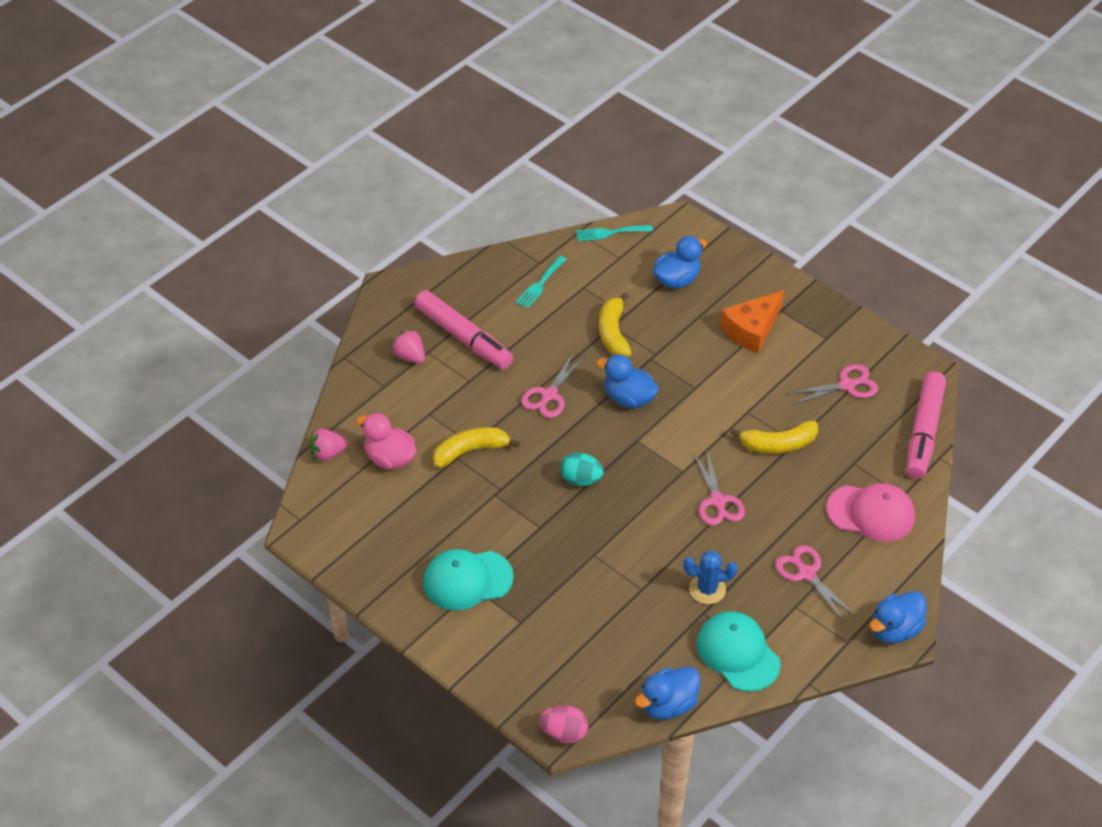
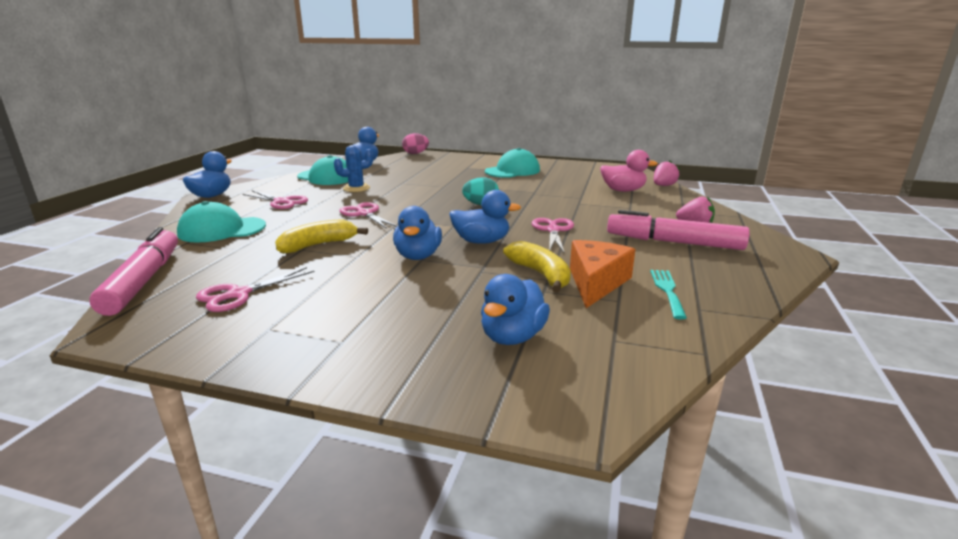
camera: 155 degrees right, 25 degrees down
(470, 451) = (575, 201): yellow banana -> none
(610, 233) = (663, 365): turquoise fork -> none
(696, 393) = (418, 256): none -> blue duck
(752, 330) = (377, 313): orange cheese -> orange cheese (596, 282)
(871, 513) = (222, 230): pink cap -> turquoise cap

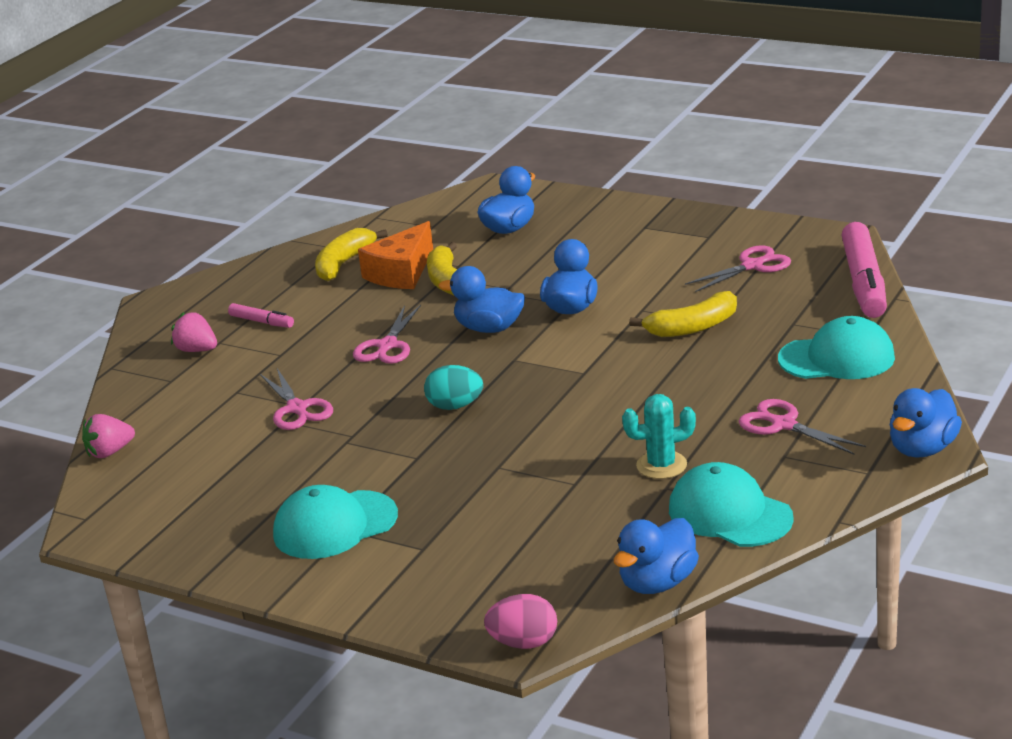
camera: 165 degrees left, 5 degrees up
(356, 188) = (661, 465): blue cactus -> turquoise cactus
(365, 214) = (639, 388): pink scissors -> pink scissors (297, 408)
(623, 190) = (195, 439): pink duck -> none
(667, 291) = (344, 263): turquoise fork -> yellow banana
(673, 242) = (261, 322): pink marker -> pink marker, size x0.47

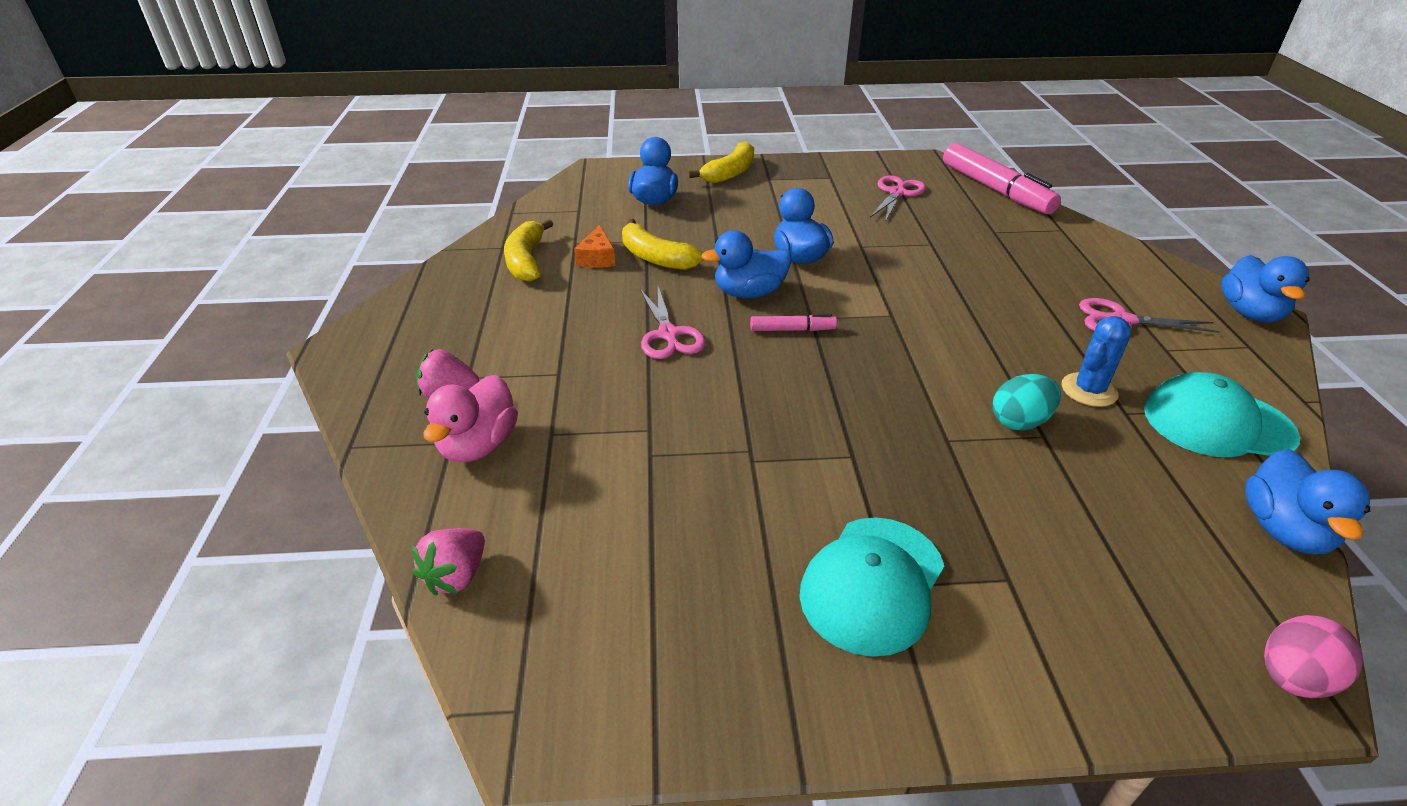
camera: 35 degrees left, 10 degrees up
(185, 387) = (478, 445): none -> pink duck
(261, 322) = (497, 341): pink marker -> pink marker (792, 330)
(297, 408) = (649, 435): pink scissors -> none
(401, 272) = (597, 258): orange cheese -> orange cheese, size x0.59
(455, 406) = (817, 382): turquoise egg -> turquoise egg (1019, 421)
(661, 465) = (1089, 390): turquoise cactus -> blue cactus
(693, 327) = (924, 252): yellow banana -> yellow banana (730, 173)
(837, 358) = (1069, 252): turquoise cap -> none

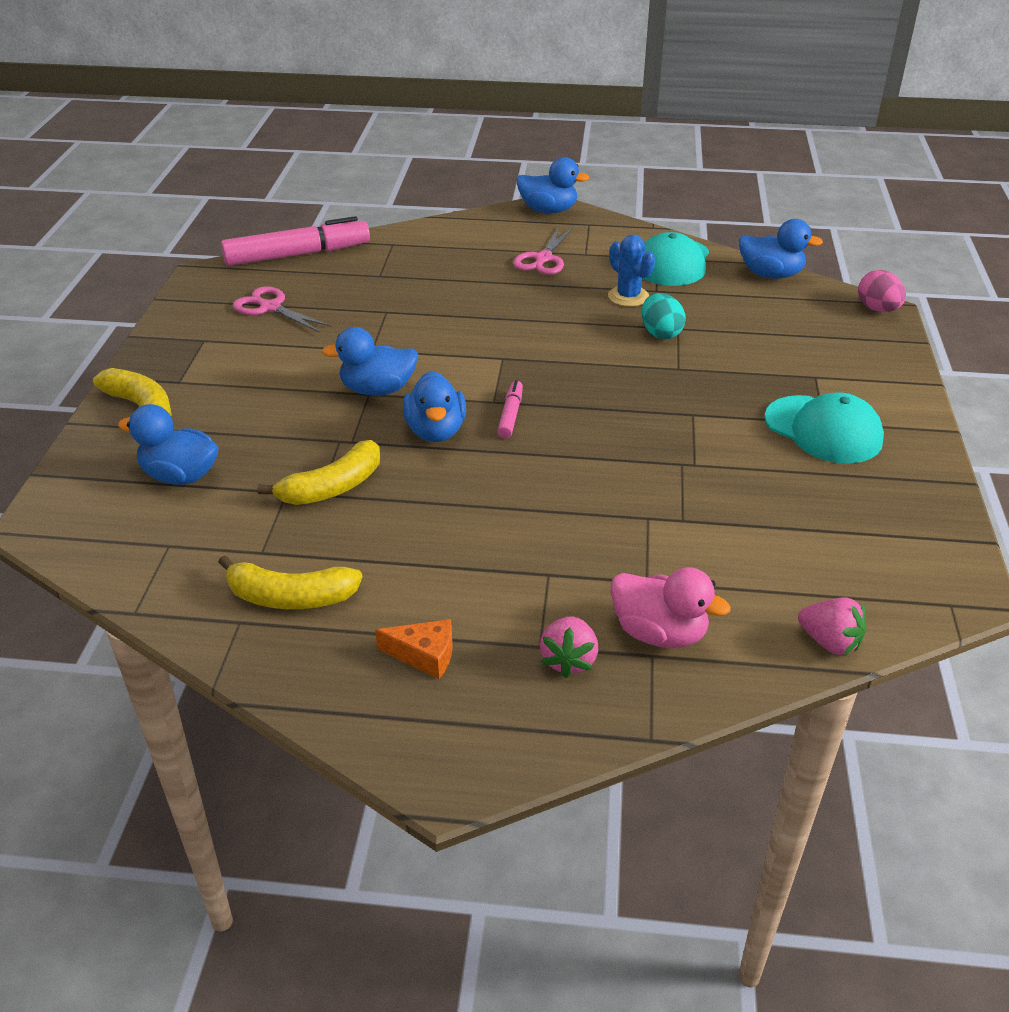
camera: 80 degrees left, 0 degrees up
(597, 258) = (312, 534): orange cheese -> orange cheese (424, 655)
(668, 334) = (496, 492): pink scissors -> none

